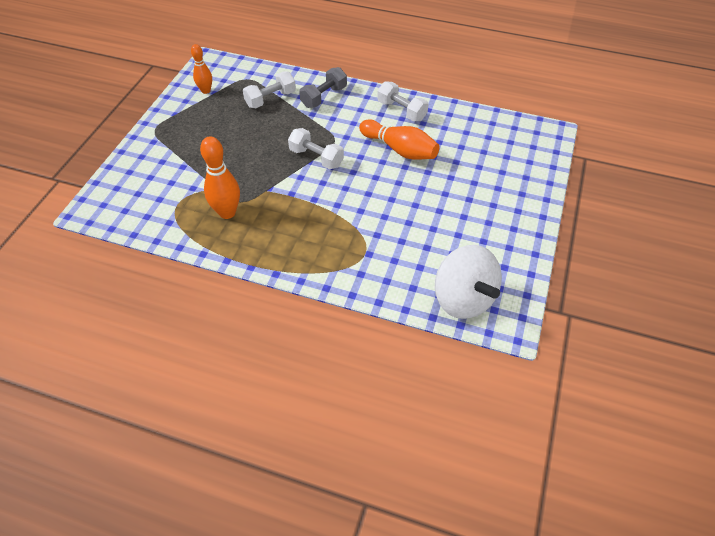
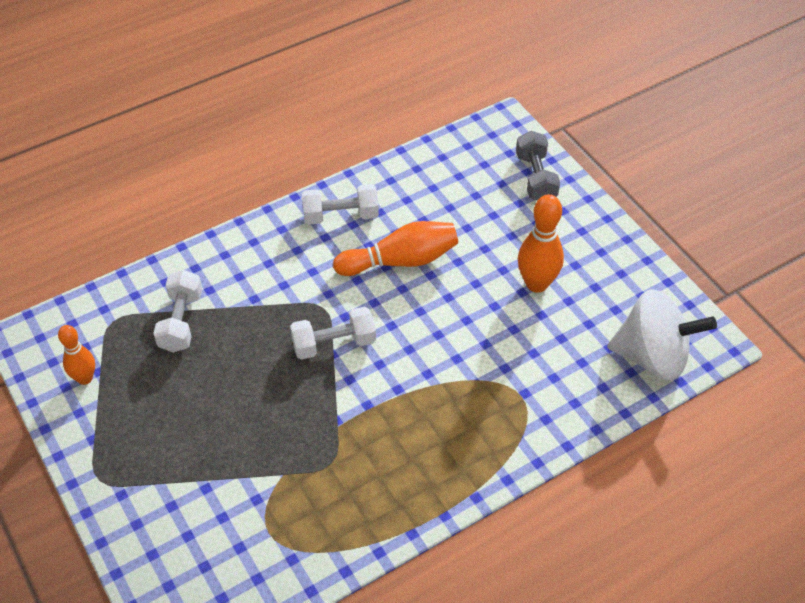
camera: 50 degrees left, 0 degrees up
(227, 212) = (336, 487): orange bowling pin -> orange bowling pin (536, 284)
(324, 97) = (237, 268): grey dumbbell -> grey dumbbell (535, 178)

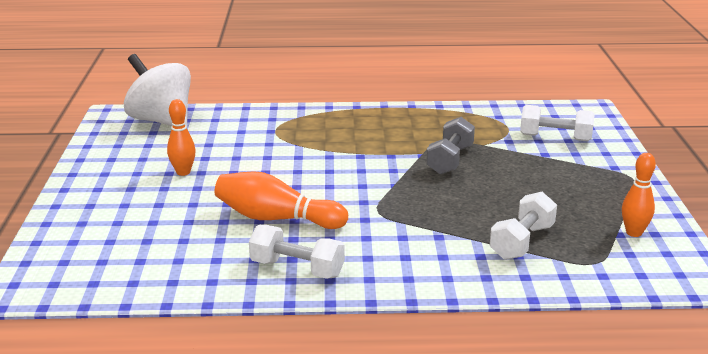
camera: 150 degrees left, 25 degrees down
(334, 343) = (388, 189): white dumbbell -> white dumbbell (555, 137)
(535, 178) = (73, 234): grey dumbbell -> grey dumbbell (450, 160)
(536, 284) = (183, 172): orange bowling pin -> orange bowling pin, size x0.64

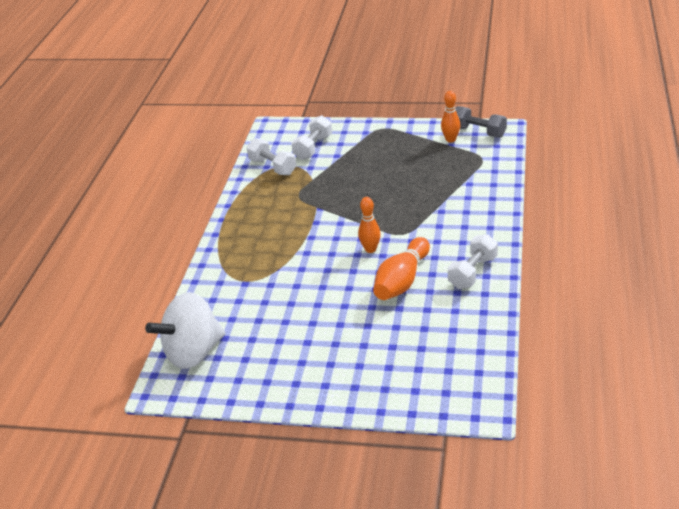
camera: 75 degrees left, 10 degrees up
(183, 172) = (310, 333): orange bowling pin -> orange bowling pin (370, 249)
(450, 160) = (333, 196): grey dumbbell -> grey dumbbell (478, 132)
(522, 242) = (454, 180): white dumbbell -> white dumbbell (272, 167)

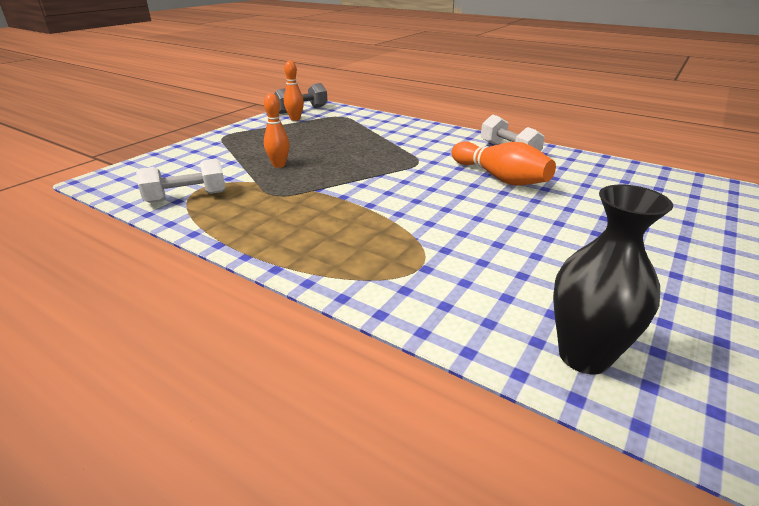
camera: 70 degrees left, 5 degrees down
(193, 353) = (584, 356): white spinning top -> black vase
(313, 147) = (192, 169): white dumbbell -> none
(370, 249) = (430, 180): orange bowling pin -> orange bowling pin (279, 165)

